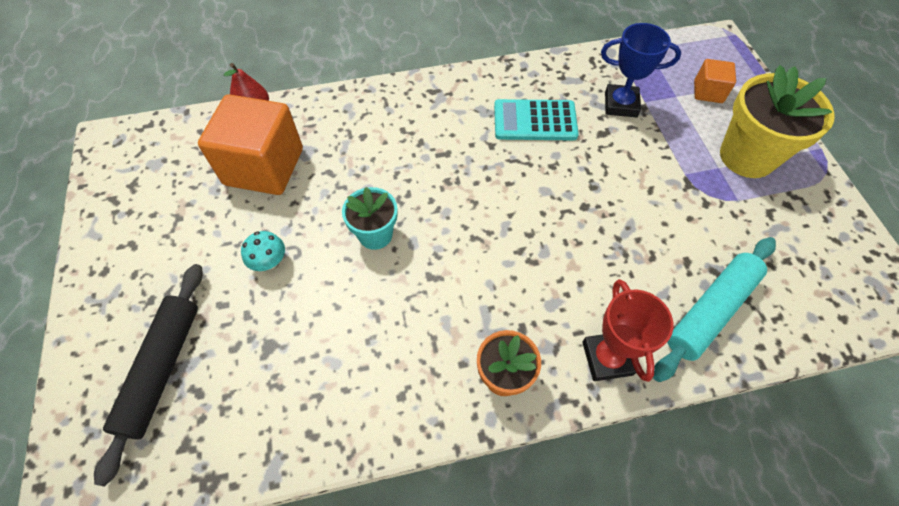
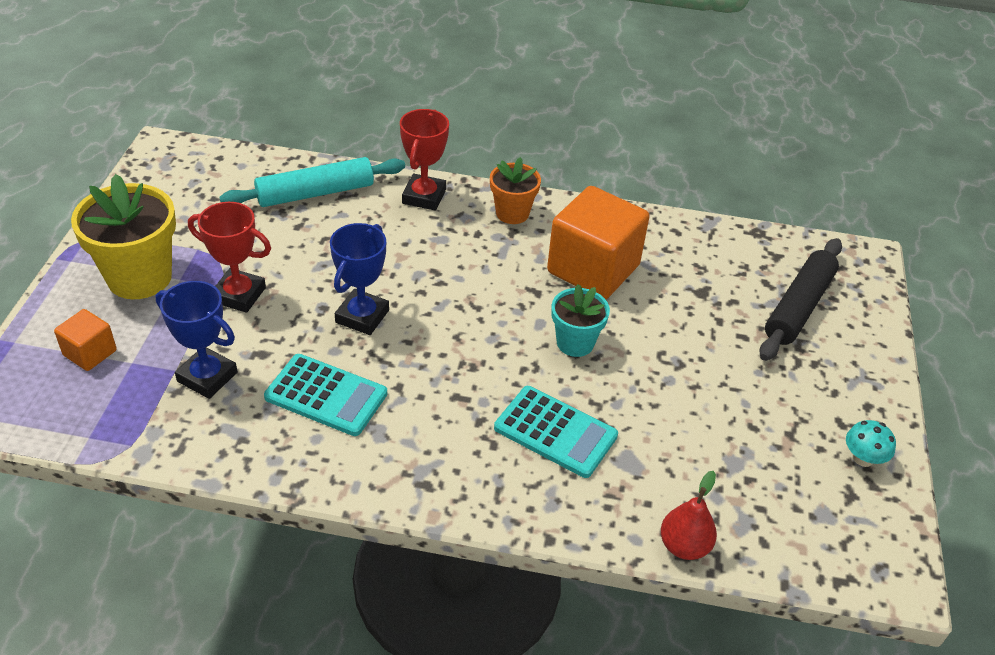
camera: 160 degrees left, 15 degrees down
(264, 167) = (682, 459): orange cube -> orange cube (593, 269)
(269, 262) = (691, 356): turquoise mushroom -> turquoise mushroom (863, 458)
(363, 153) = (555, 432): none -> turquoise calculator
(558, 190) = (362, 316): none -> blue trophy
(663, 171) = (239, 295): none -> red trophy

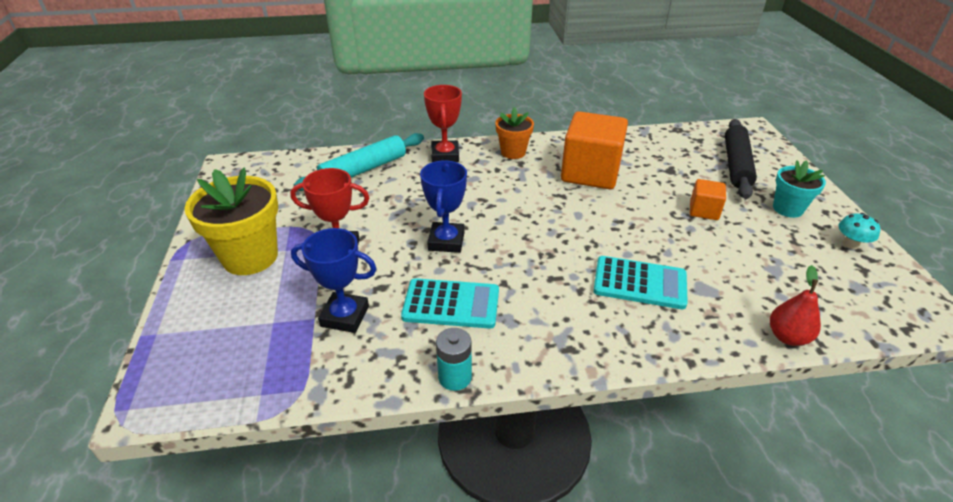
camera: 15 degrees left, 5 degrees down
(90, 353) = (231, 324): orange cube -> orange cube (704, 211)
(286, 478) = (455, 377): none -> turquoise battery
(575, 343) = (611, 221): turquoise flower pot -> turquoise flower pot (787, 209)

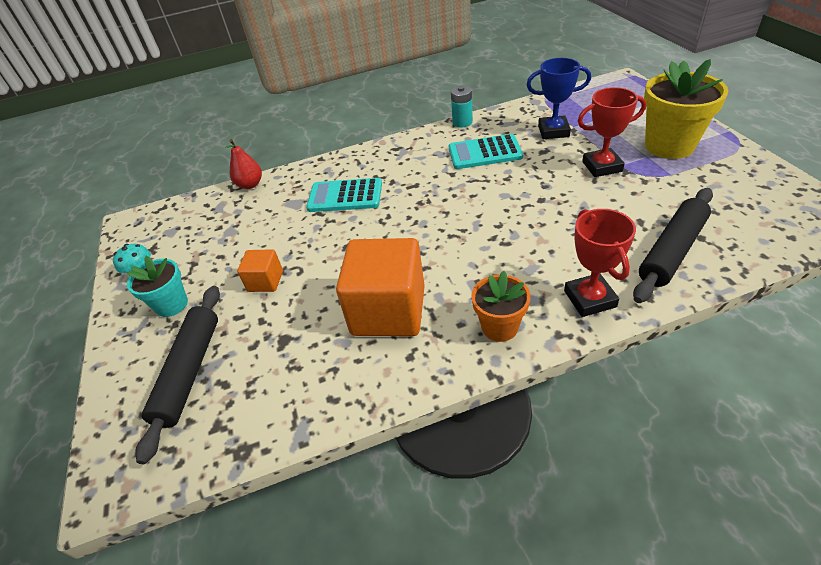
camera: 175 degrees right, 5 degrees up
(364, 170) = (672, 251): turquoise rolling pin -> black rolling pin
(446, 241) = (516, 193): blue trophy -> none

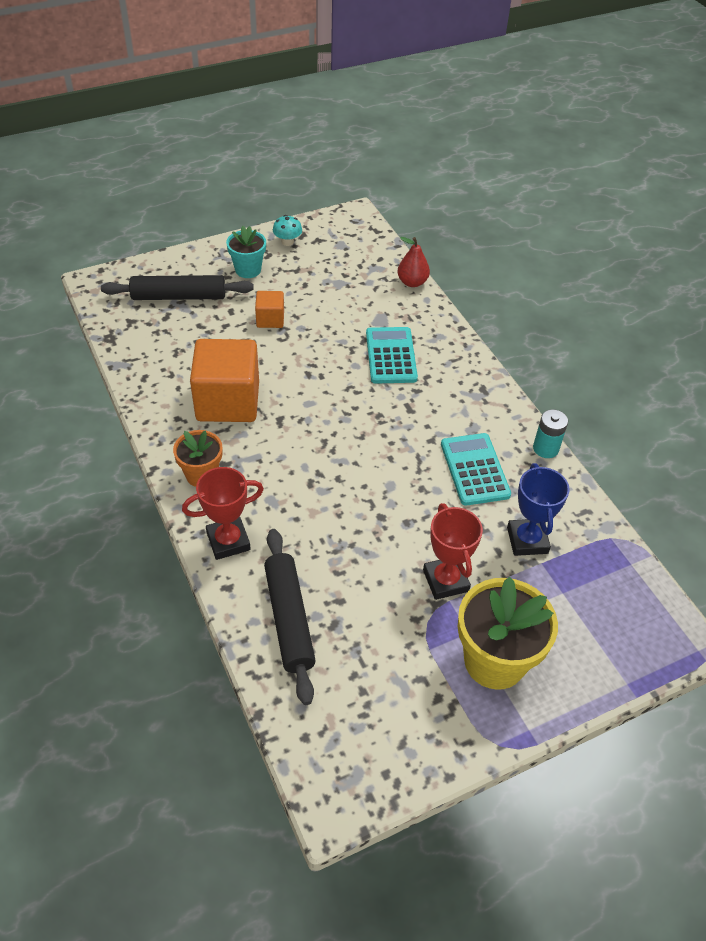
camera: 75 degrees right, 5 degrees up
(672, 251) = (289, 619): black rolling pin -> black rolling pin turned 45 degrees clockwise

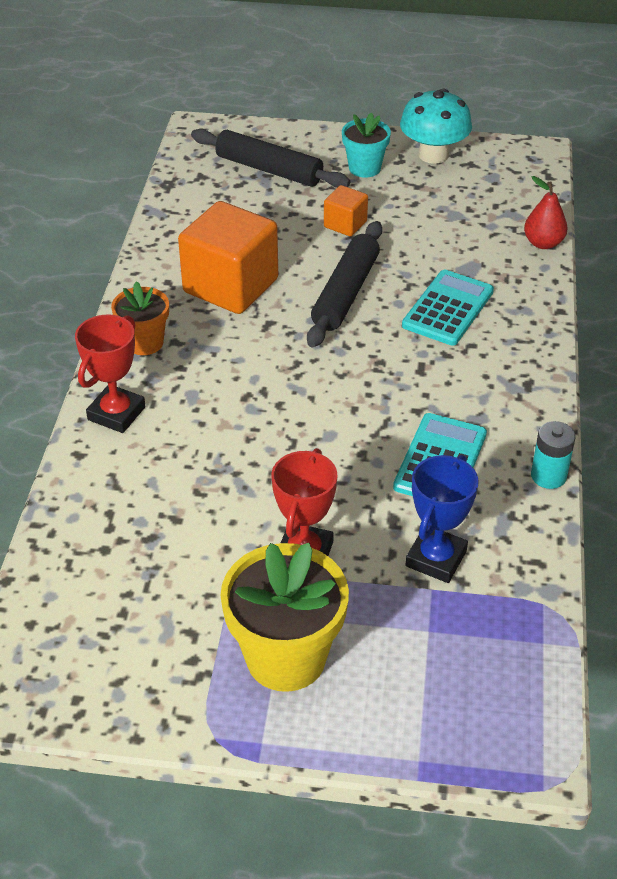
camera: 35 degrees right, 5 degrees down
(228, 541) = (116, 413): red trophy -> red trophy turned 75 degrees counterclockwise
(287, 242) = (433, 155): turquoise mushroom -> turquoise mushroom, size x1.91
(289, 619) = (111, 511): black rolling pin -> black rolling pin (345, 293)

